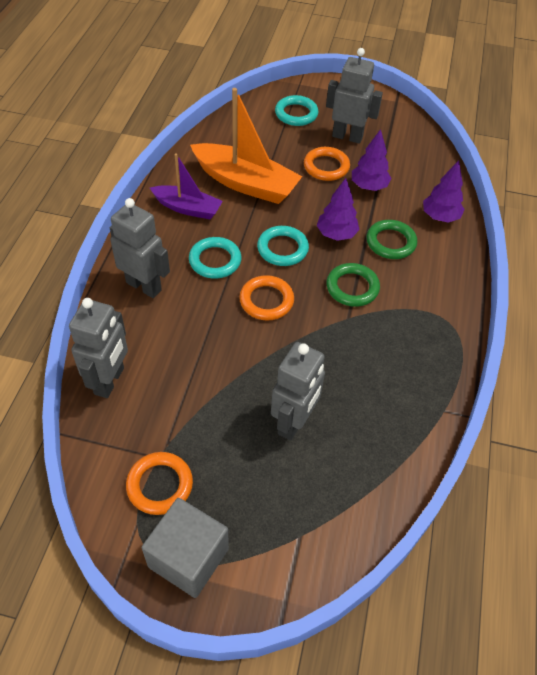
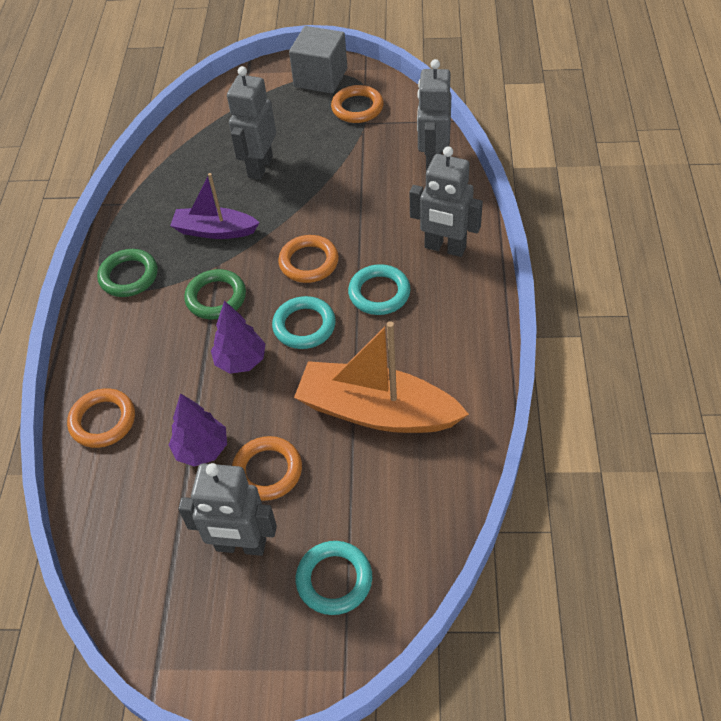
camera: 175 degrees right, 0 degrees up
(187, 208) = (439, 353): purple boat -> purple boat (215, 231)
(390, 242) = (171, 366): green ring -> green ring (129, 276)
(440, 217) = (103, 421): purple tree -> orange ring

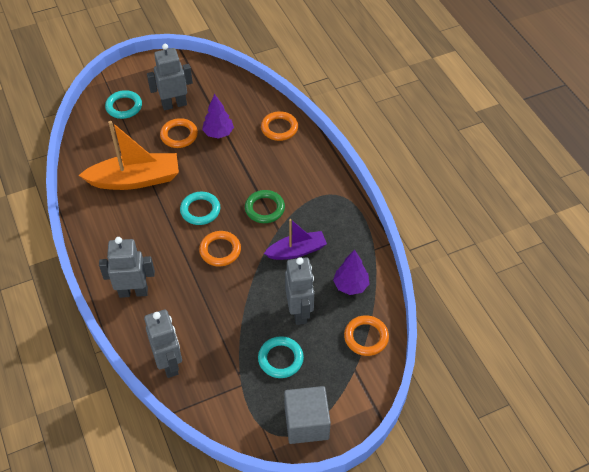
camera: 150 degrees right, 0 degrees up
(129, 276) = (328, 203): green ring -> none
(241, 361) = (226, 179): purple tree -> purple tree (351, 285)
(357, 108) = (256, 399): orange ring -> orange ring (366, 337)
(379, 293) = (164, 245): turquoise ring -> turquoise ring (280, 359)

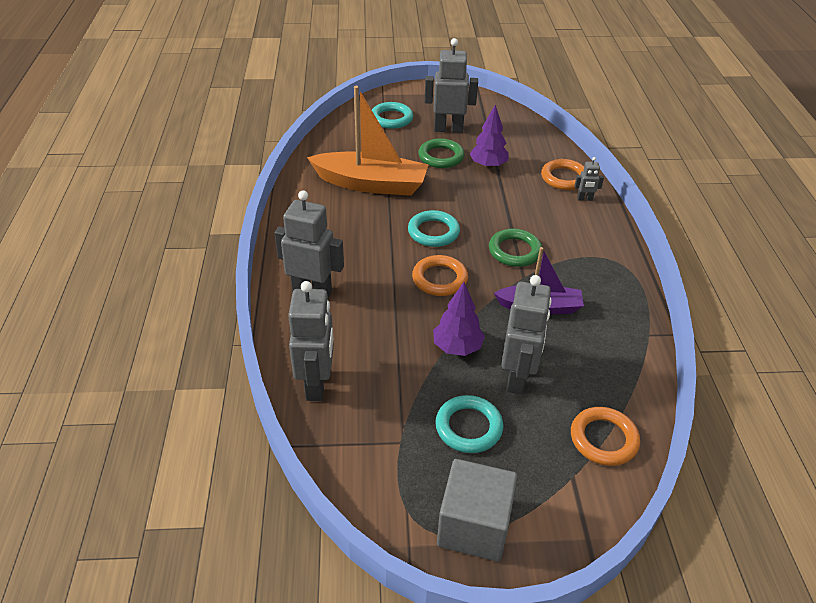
camera: 20 degrees right, 10 degrees down
(179, 135) = (441, 157): orange ring -> green ring
(300, 144) = (584, 199): none -> grey robot
(351, 285) = (601, 367): purple tree -> purple tree (457, 347)

